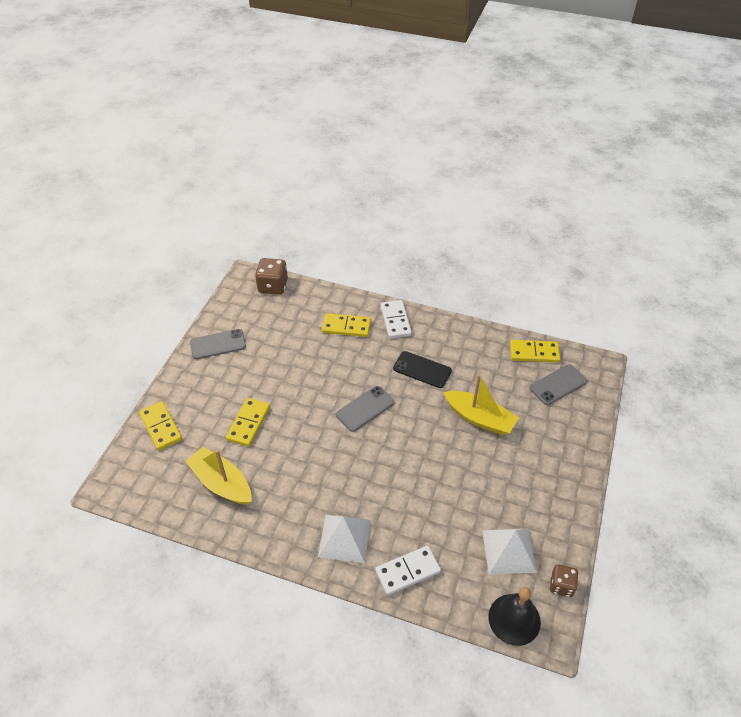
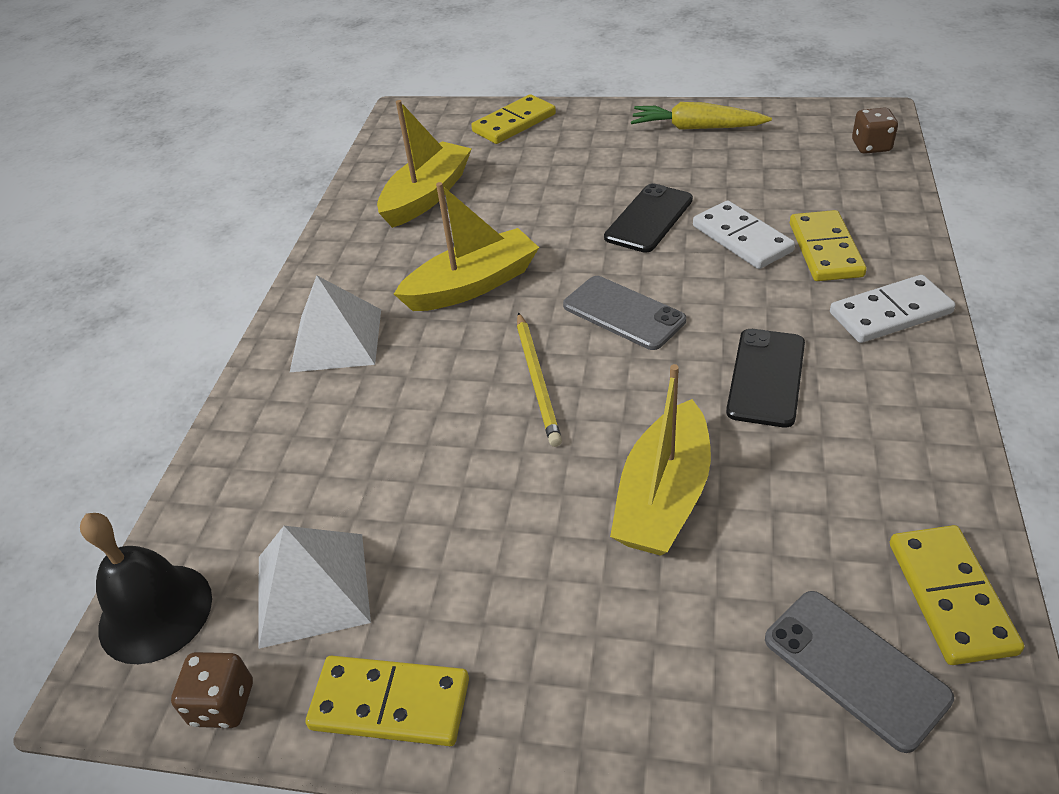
camera: 85 degrees right, 5 degrees down
(218, 344) = (696, 128): grey phone -> yellow carrot
(248, 423) = (545, 193): yellow domino -> yellow domino (390, 703)
(273, 286) = (871, 146): brown dice -> brown dice, size x0.63
(294, 383) = (649, 218): none -> black phone
(320, 468) = (472, 285): none -> yellow boat
(402, 450) = (537, 380): none -> yellow pencil
(407, 571) = (271, 430): white domino -> white domino (742, 238)

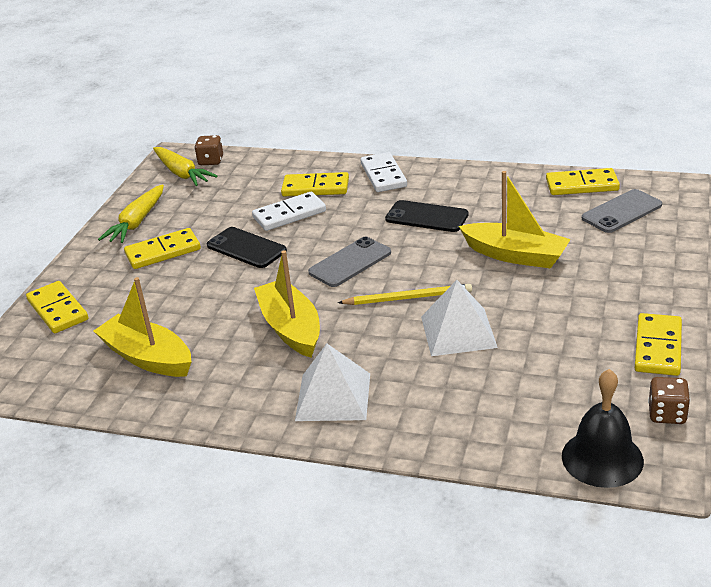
camera: 85 degrees left, 10 degrees down
(312, 588) = (580, 385): white pyramid -> white pyramid (458, 331)
(632, 160) = (163, 252): none -> yellow domino
(827, 132) = (182, 173): none -> yellow carrot

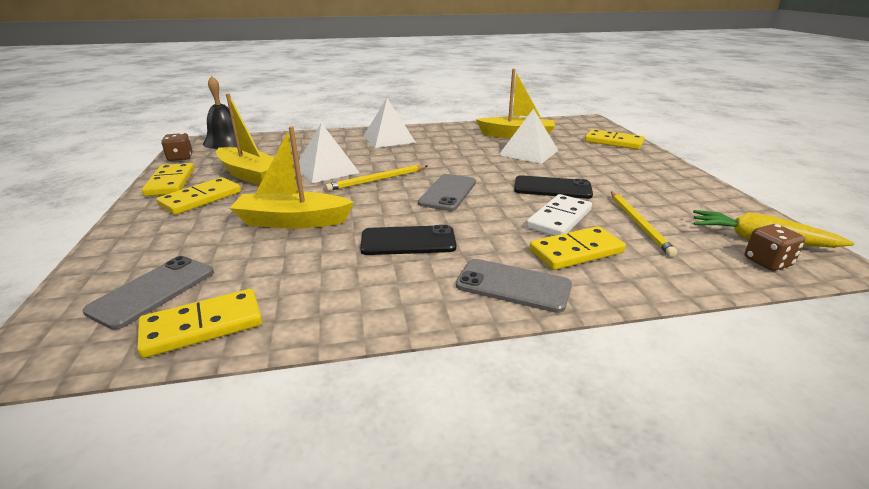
camera: 150 degrees right, 5 degrees down
(137, 222) = (685, 189): yellow carrot -> none
(163, 252) = (615, 176): yellow domino -> yellow domino (201, 199)
(188, 312) = (528, 152): none -> white pyramid
(238, 199) = (639, 224): none -> yellow pencil
(291, 328) = (447, 156): yellow boat -> yellow boat (250, 175)
(383, 175) = (513, 285): white domino -> grey phone

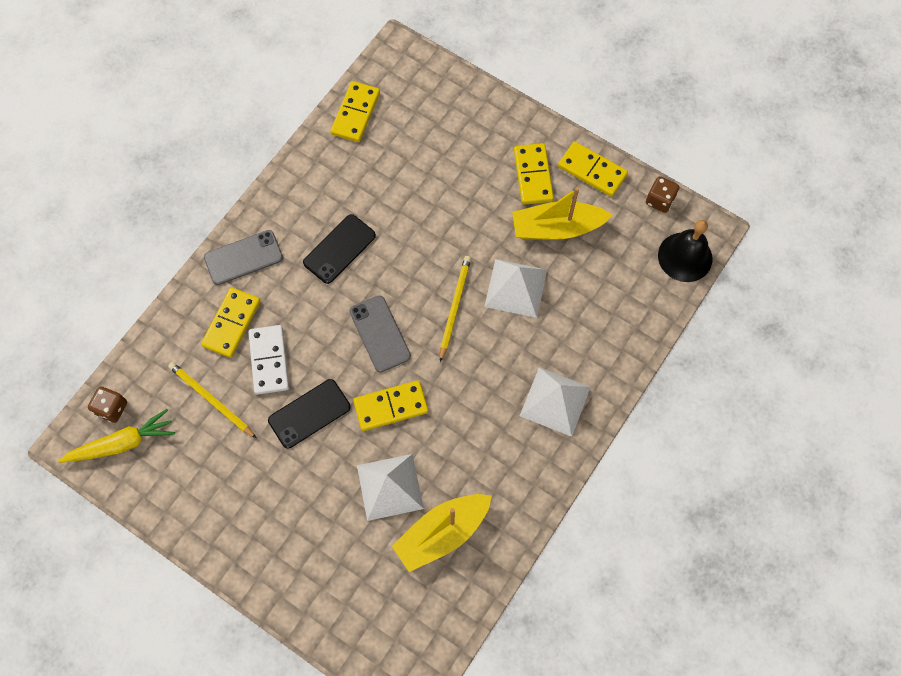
camera: 135 degrees right, 40 degrees up
(153, 291) = (412, 106): grey phone -> none
(293, 221) = (434, 207): yellow boat -> none
(613, 142) = (328, 605): yellow domino -> yellow domino (391, 407)

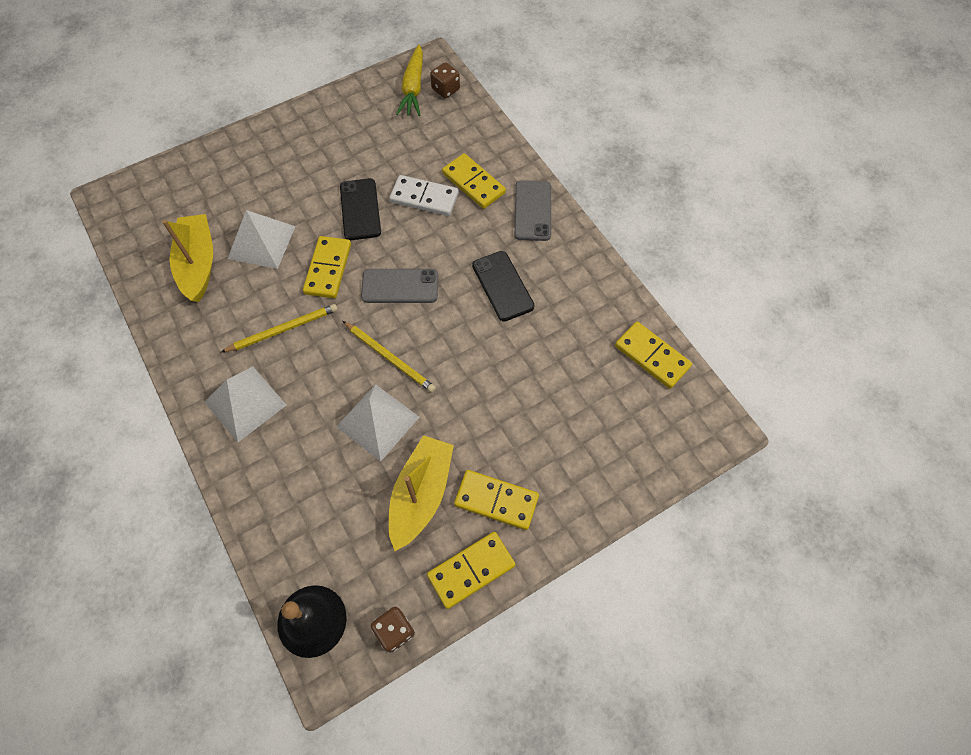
camera: 115 degrees right, 5 degrees down
(211, 400) = (414, 150): yellow pencil -> yellow pencil (283, 329)

